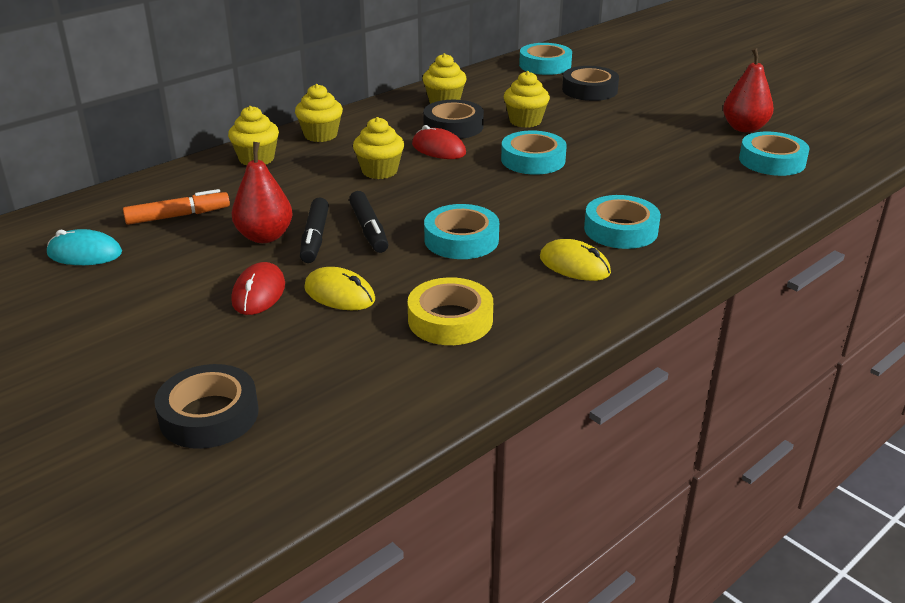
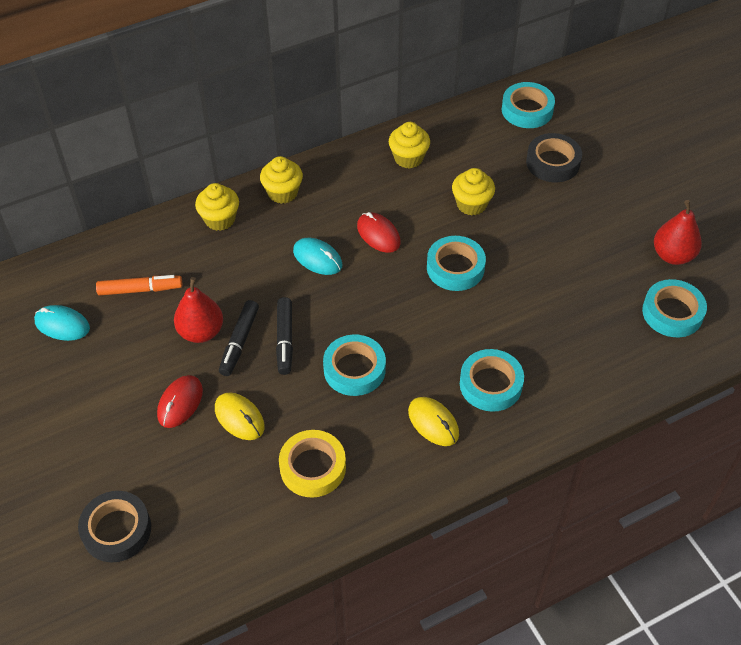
camera: 15 degrees right, 20 degrees up
(379, 171) = (317, 258): yellow cupcake -> turquoise mouse
(453, 126) = (403, 201): black tape -> none

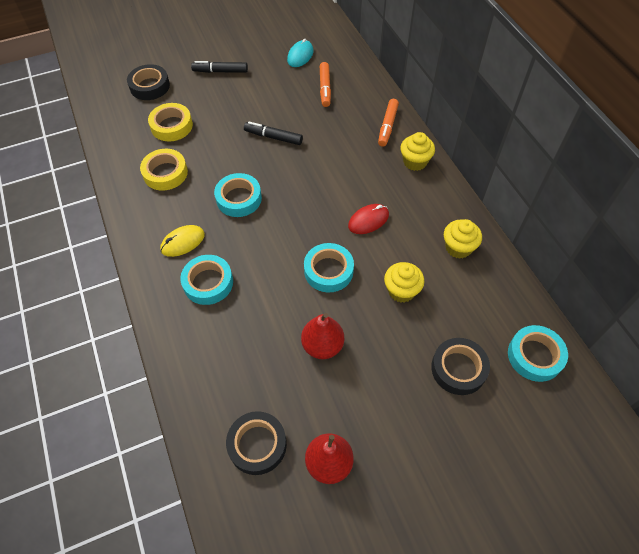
camera: 95 degrees right, 5 degrees up
(180, 403) = (230, 109): red mouse -> none
(201, 332) = (285, 118): red pear -> red pear (322, 345)
(214, 477) = (171, 126): none -> yellow tape
(220, 219) = (387, 126): yellow cupcake -> orange marker
(239, 418) = (212, 137): yellow mouse -> none
(284, 340) = (271, 161): black marker -> black marker (220, 71)
(317, 258) = (345, 181): turquoise mouse -> none
(672, 313) = (257, 445): turquoise tape -> black tape

